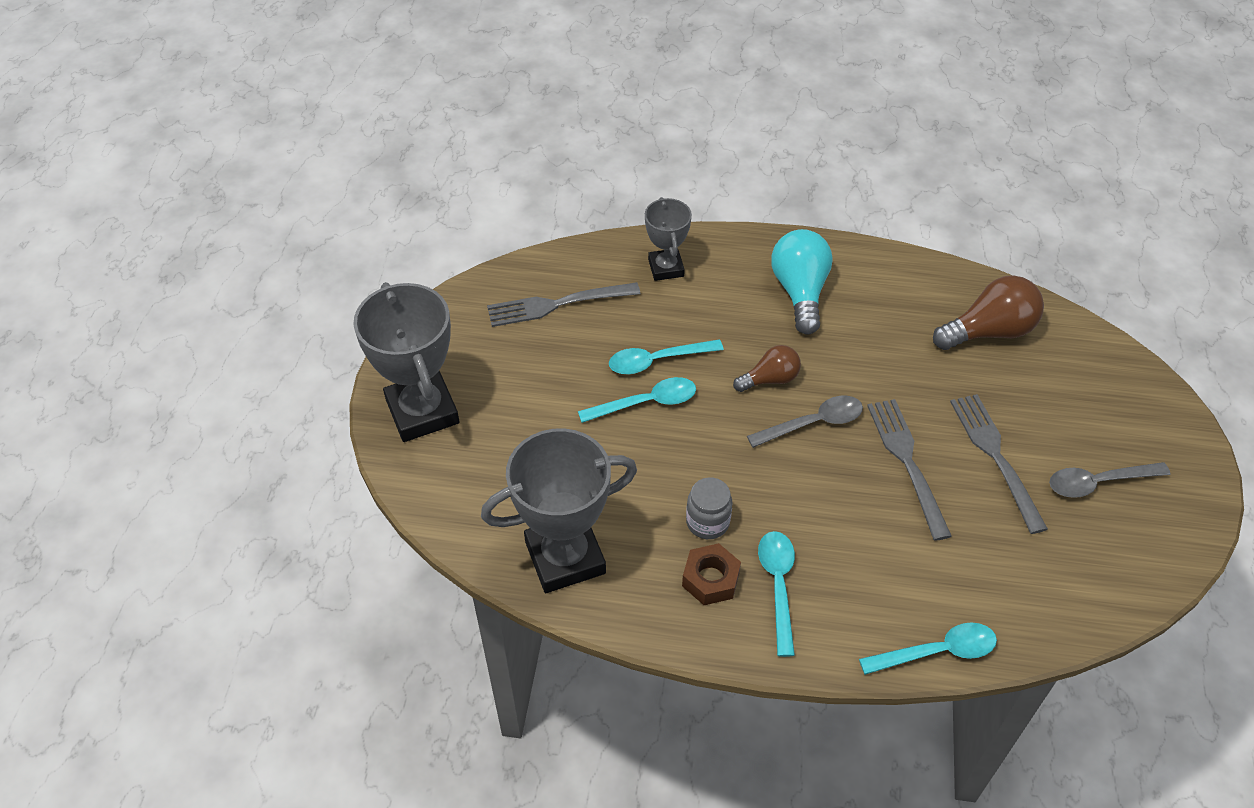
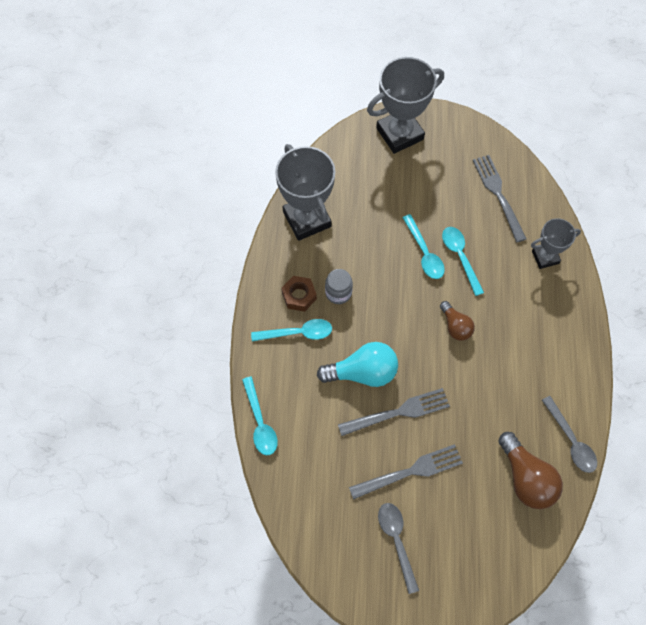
camera: 85 degrees right, 15 degrees up
(800, 292) = (539, 345): turquoise light bulb -> turquoise light bulb (362, 372)
(813, 423) = (422, 353): grey spoon -> grey spoon (571, 440)

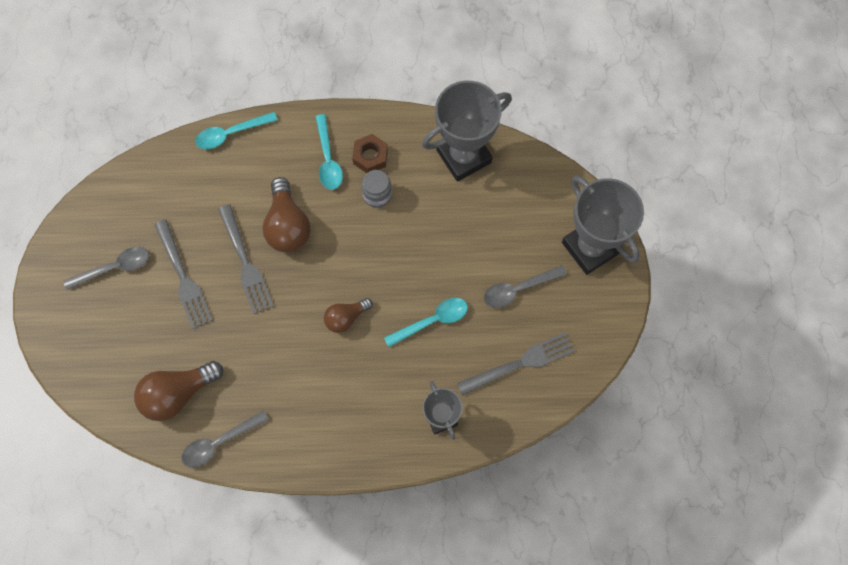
camera: 85 degrees right, 5 degrees up
(362, 372) = (287, 225): turquoise light bulb -> brown light bulb
(424, 253) = (433, 281): turquoise spoon -> none
(434, 189) = (518, 289): none -> grey spoon

